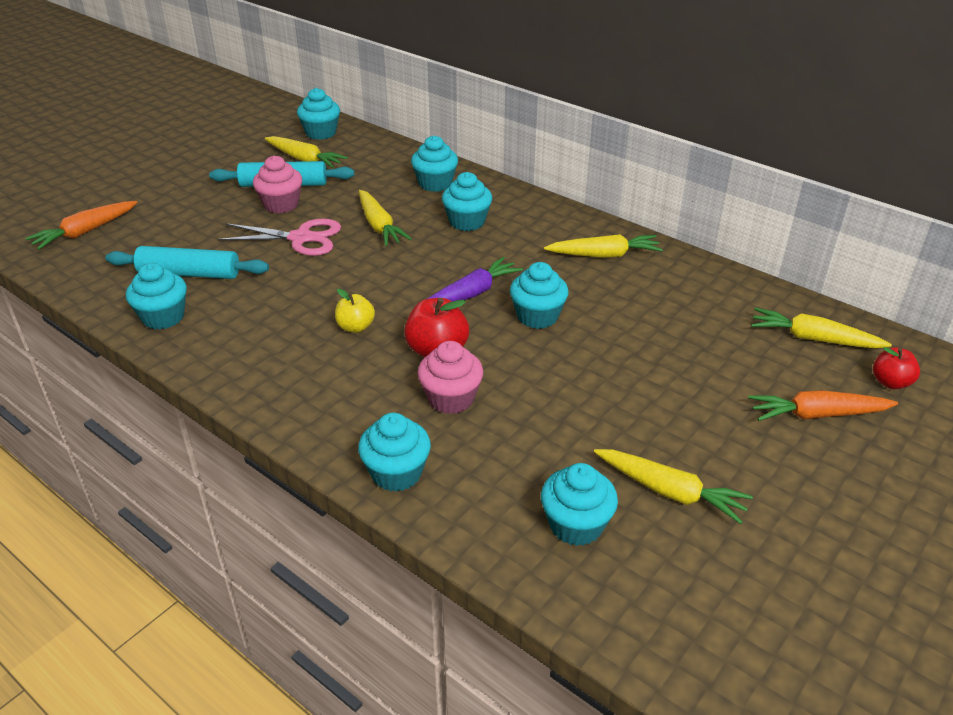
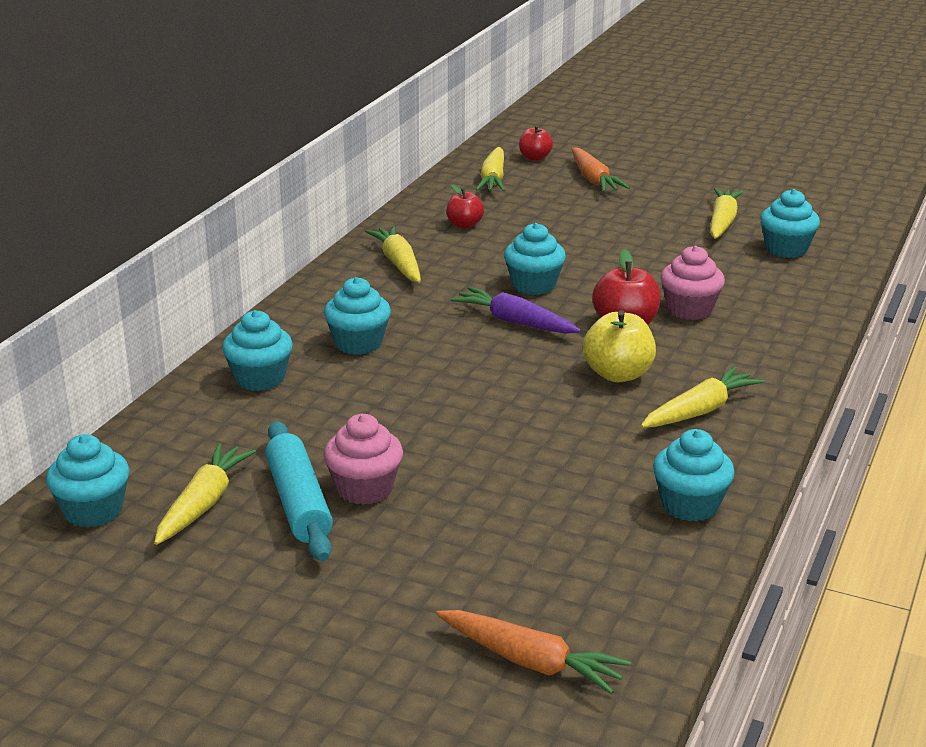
camera: 105 degrees left, 10 degrees down
(189, 273) = (585, 515): turquoise rolling pin -> none
(301, 238) = (451, 450): pink scissors -> none
(355, 327) = (618, 374): yellow apple -> yellow apple, size x1.56
(379, 226) = (393, 399): yellow carrot -> yellow carrot (699, 411)
(396, 473) = (801, 319): turquoise cupcake -> none
(685, 301) = (464, 225): none -> red apple

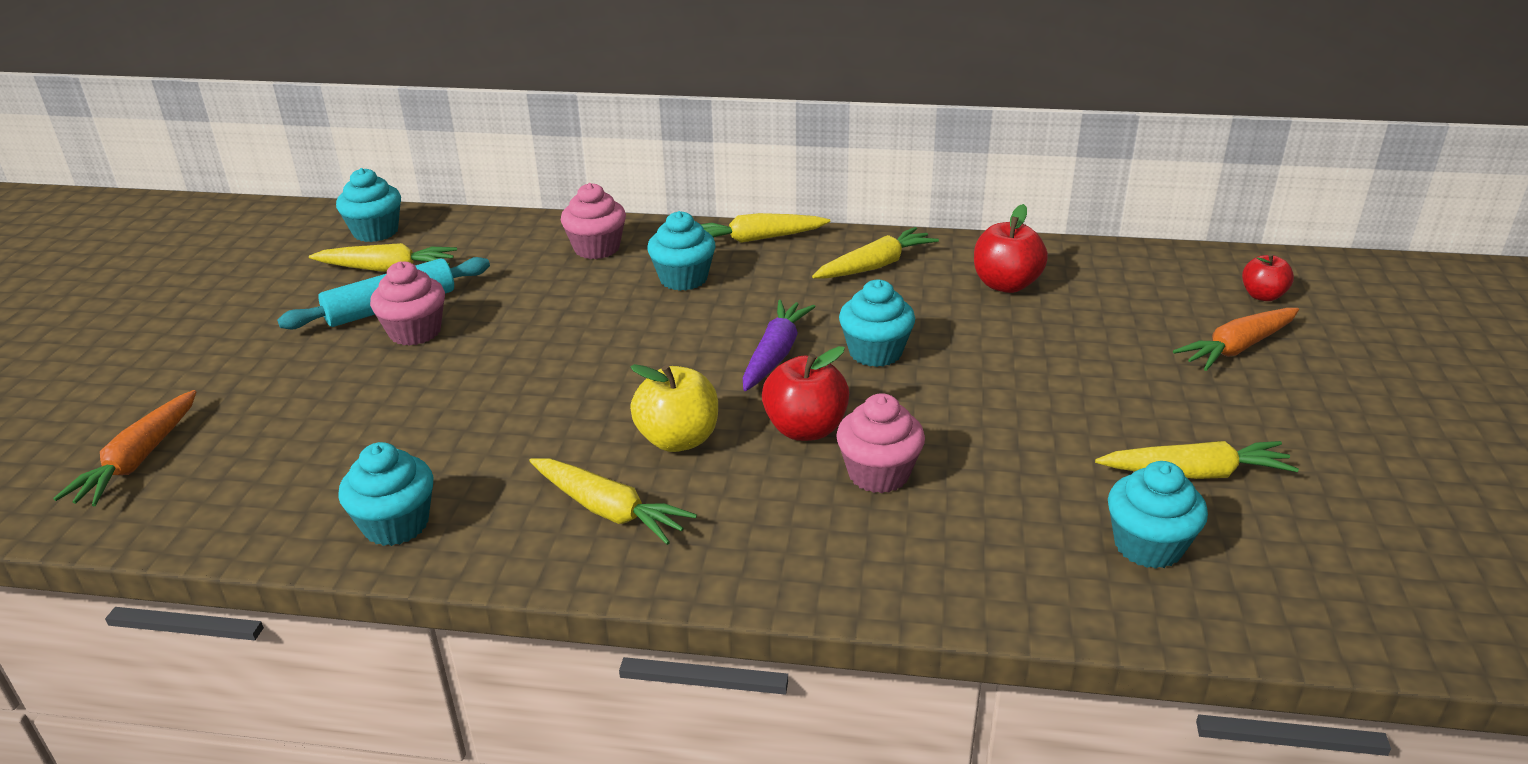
camera: 75 degrees right, 5 degrees up
(260, 379) = (596, 248): turquoise cupcake -> pink cupcake
(464, 225) = (1006, 284): red apple -> red apple, size x1.56
(493, 179) = (1159, 280): yellow carrot -> yellow carrot (757, 239)

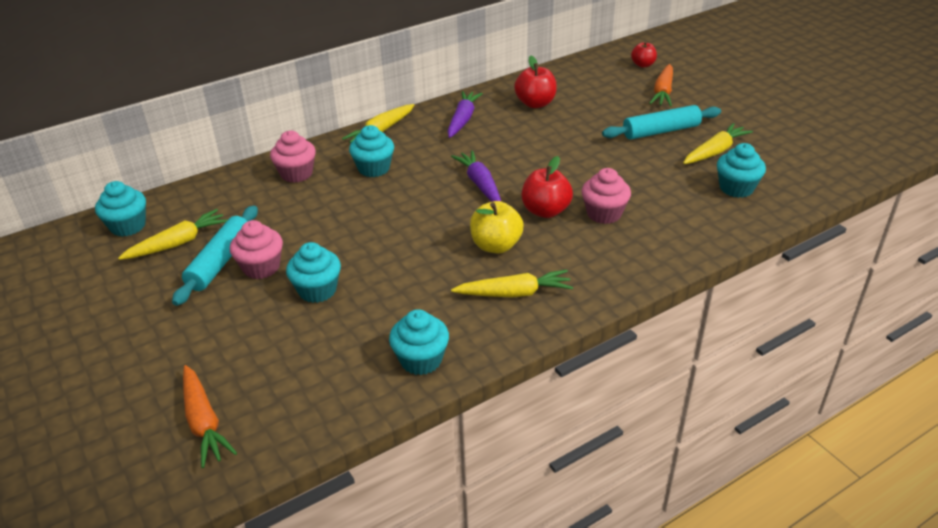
camera: 40 degrees left, 5 degrees up
(875, 266) = (462, 120): yellow carrot -> purple carrot
(875, 352) = (524, 161): turquoise cupcake -> turquoise cupcake (317, 290)
(1145, 402) = (661, 131): none -> turquoise rolling pin

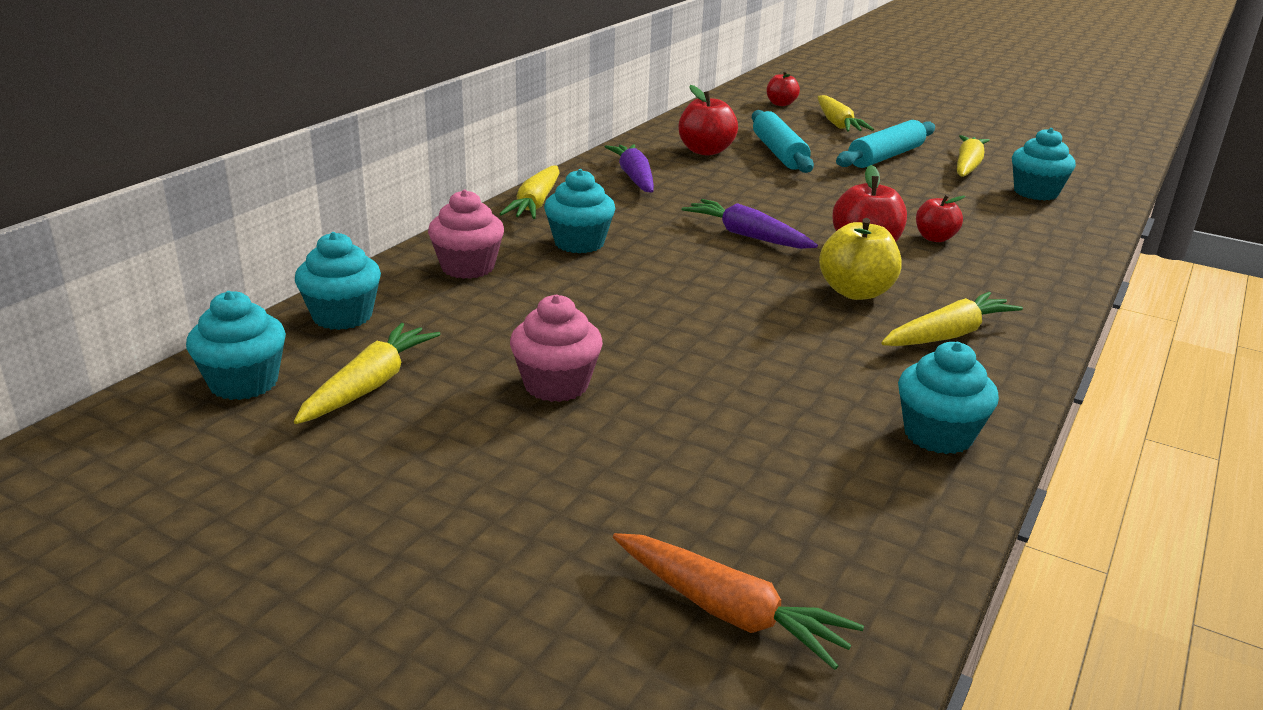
camera: 30 degrees left, 10 degrees down
(220, 262) = (477, 393): turquoise rolling pin -> turquoise rolling pin (779, 153)
(317, 290) = (682, 392): turquoise cupcake -> turquoise cupcake (342, 316)
(604, 214) = (935, 238): pink cupcake -> red apple
(663, 92) = (837, 124): orange carrot -> yellow carrot

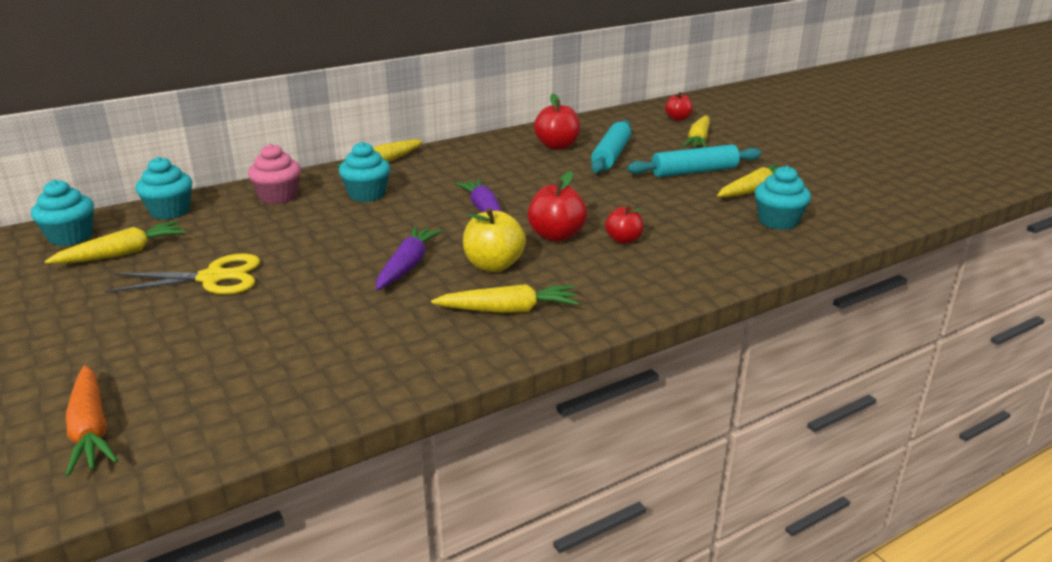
camera: 30 degrees right, 0 degrees up
(556, 385) = (212, 278): pink cupcake -> yellow scissors
(634, 178) = (475, 157): purple carrot -> purple carrot (407, 266)
(938, 435) = (382, 372): turquoise cupcake -> none

